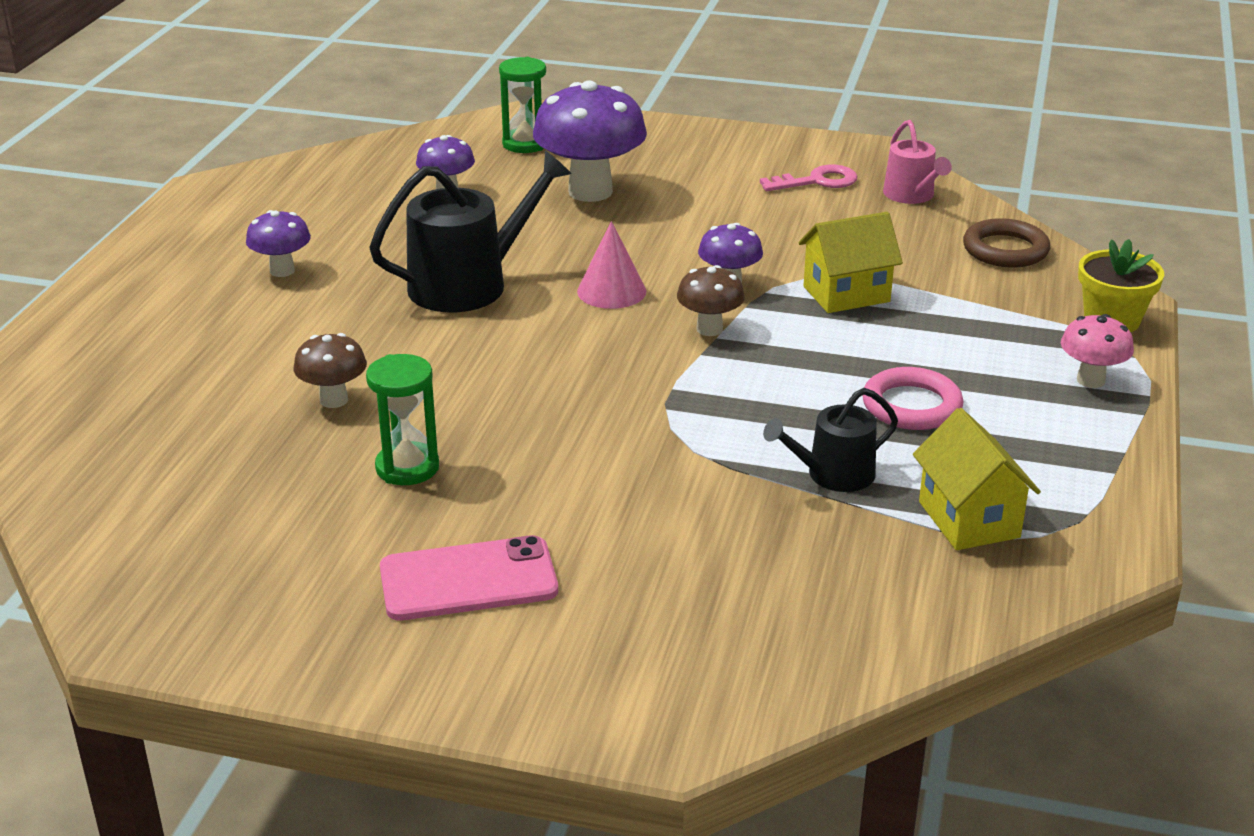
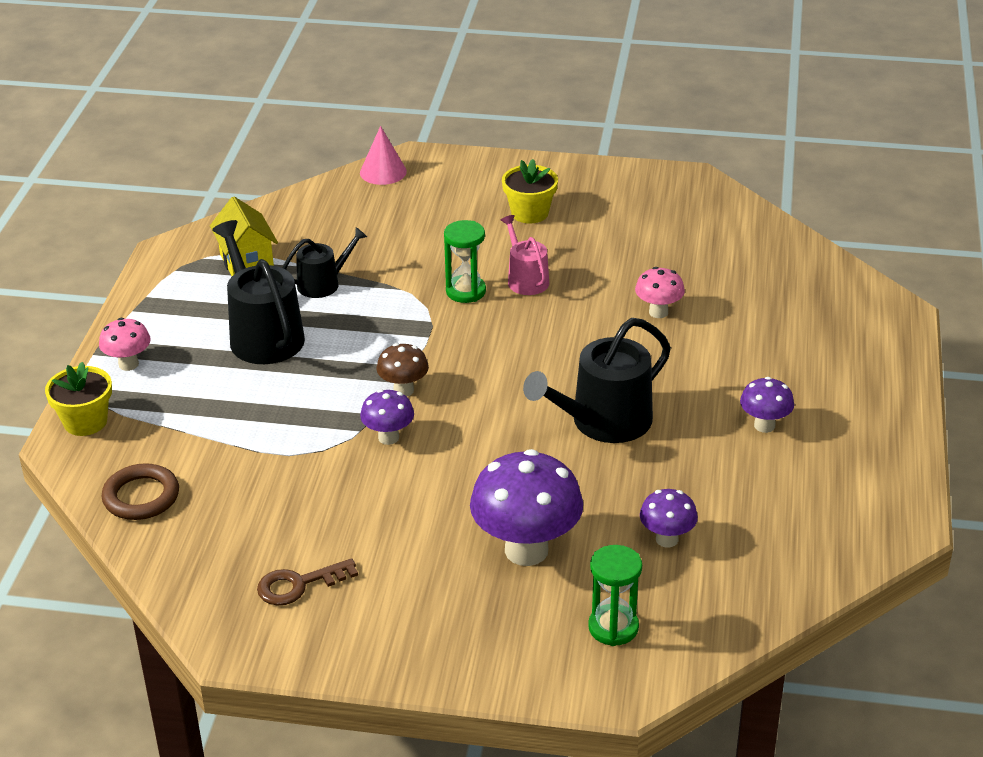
camera: 175 degrees right, 5 degrees up
(334, 400) = (658, 312): brown mushroom -> pink mushroom
(407, 467) = (589, 270): green hourglass -> green hourglass (465, 291)
(468, 580) = (529, 213): pink phone -> yellow flower pot
(611, 291) = (485, 423): pink cone -> pink cone (383, 172)
(817, 181) = (299, 584): pink key -> brown key
(846, 294) = (292, 433): yellow house -> none
(911, 195) = (207, 569): pink watering can -> pink watering can (526, 279)
(911, 406) = (263, 335): pink ring -> black watering can

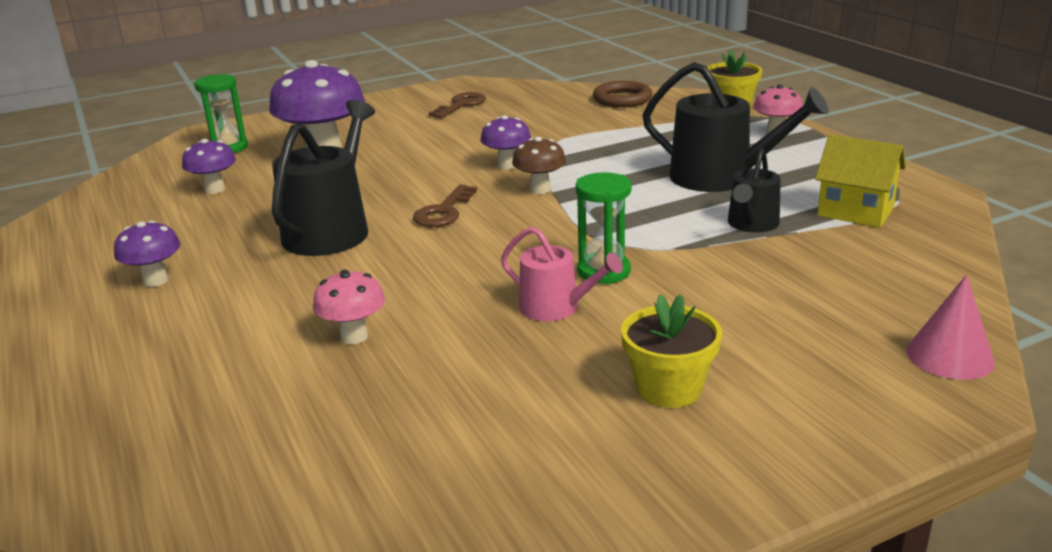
camera: 145 degrees right, 10 degrees down
(502, 401) = (444, 211): none -> brown key

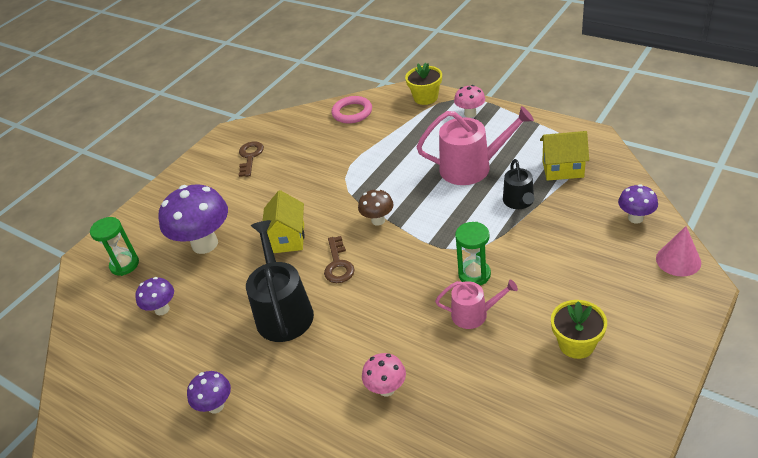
camera: 25 degrees left, 15 degrees up
(416, 175) = (288, 238): none -> yellow house
(507, 165) = (337, 206): purple mushroom -> purple mushroom (635, 218)
(622, 99) = (352, 112): brown ring -> pink ring
(721, 177) = (472, 167): black watering can -> pink watering can

